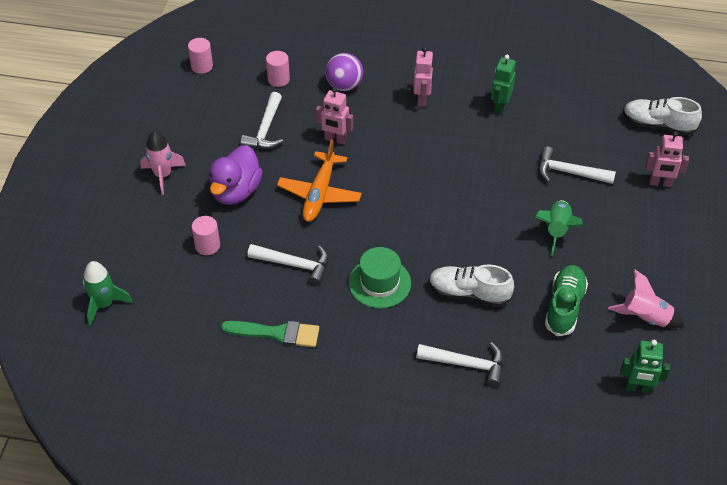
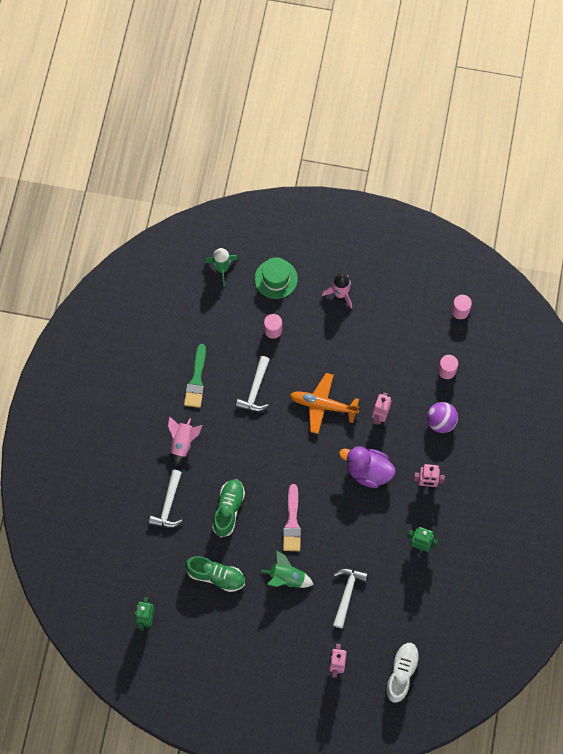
camera: 90 degrees right, 20 degrees up
(236, 191) = (324, 346): purple duck -> purple duck (368, 471)
(265, 130) = (389, 363): white hammer -> none
(379, 283) = (238, 448): green hat -> green hat (276, 279)
(469, 293) = (228, 509): white shoe -> green shoe
(481, 225) = (292, 522): none -> pink brush
(645, 318) = (205, 632): pink rocket -> pink rocket (182, 443)

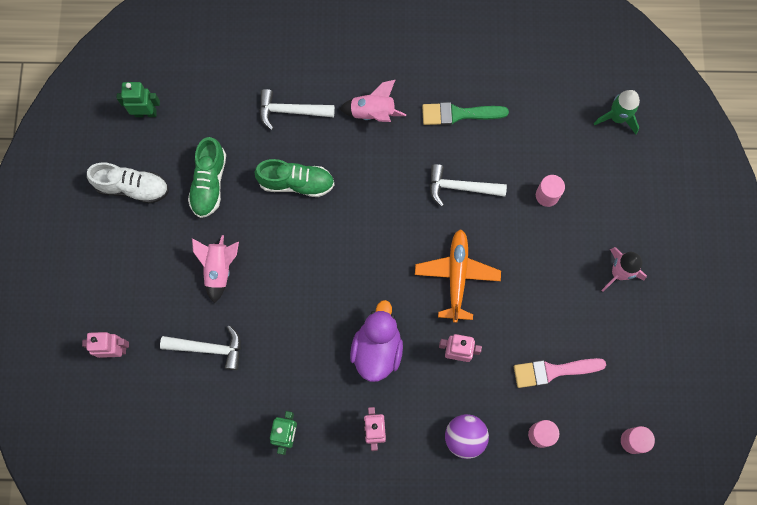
camera: 80 degrees right, 5 degrees up
(276, 279) = (620, 186): green hat -> none
(287, 578) = (219, 269): green rocket -> pink rocket
(292, 522) = (292, 263): pink brush -> pink brush (553, 371)
(401, 673) = (112, 435): white shoe -> white shoe (132, 187)

